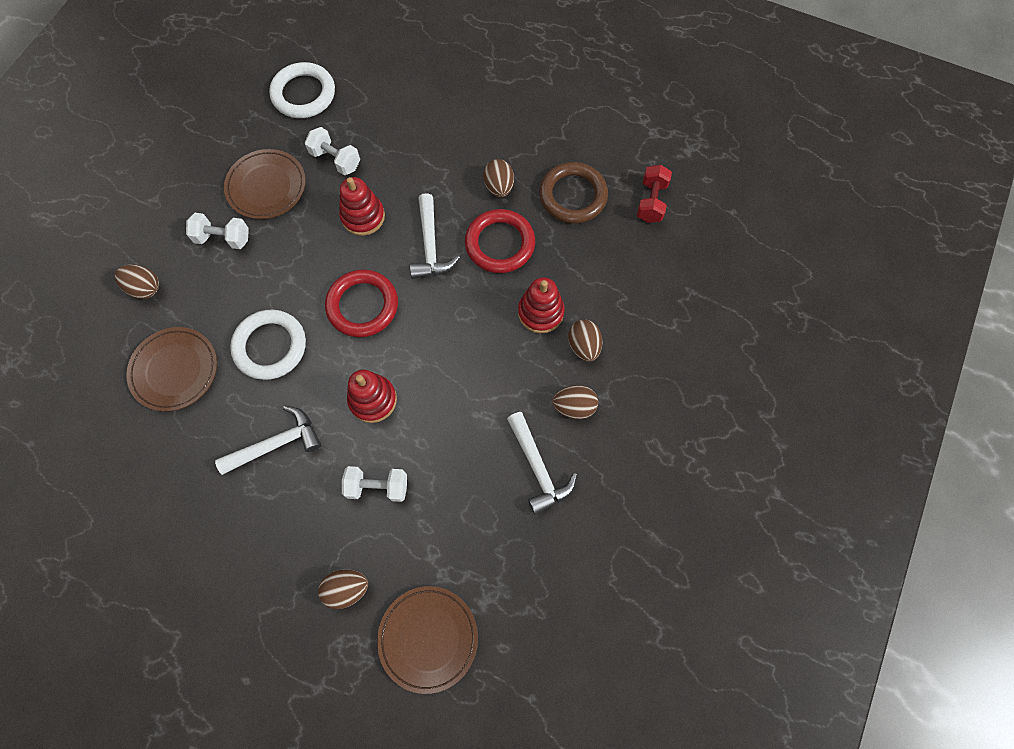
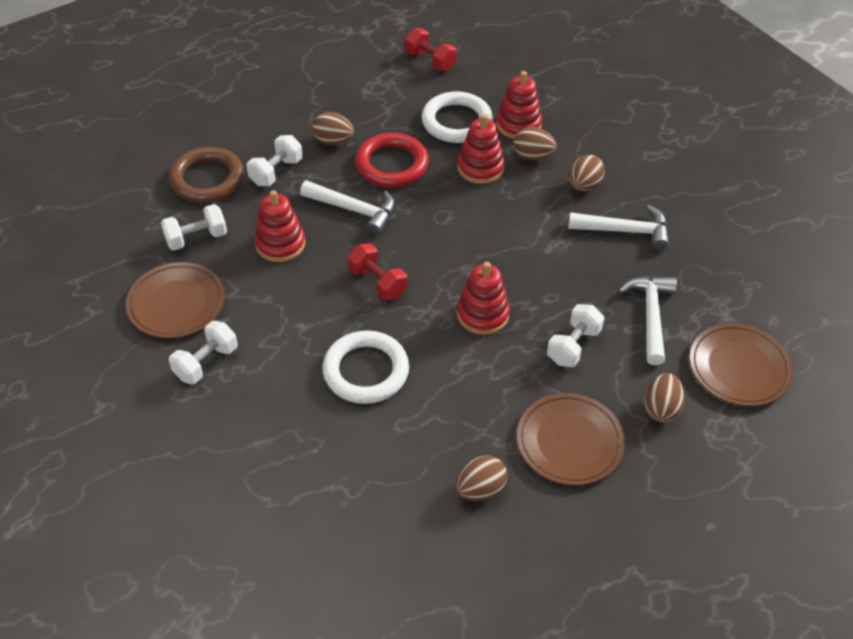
camera: 60 degrees left, 20 degrees down
(145, 288) = (207, 455): brown egg -> brown egg (480, 489)
(175, 370) = (331, 463): brown plate -> brown plate (569, 442)
(277, 443) = (477, 406): white hammer -> white hammer (650, 316)
(304, 94) = (93, 232): white ring -> white ring (456, 122)
(362, 305) = (377, 282): red ring -> red dumbbell
(437, 168) = (276, 172): none -> white dumbbell
(573, 196) = (384, 101): brown ring -> brown ring (207, 179)
(617, 314) = (518, 125): none -> red stacking toy

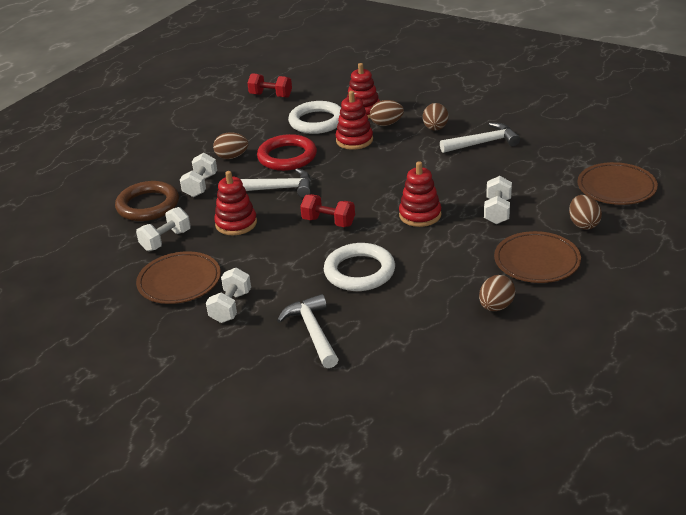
camera: 20 degrees left, 15 degrees down
(650, 316) = (536, 180): white hammer -> white hammer (312, 332)

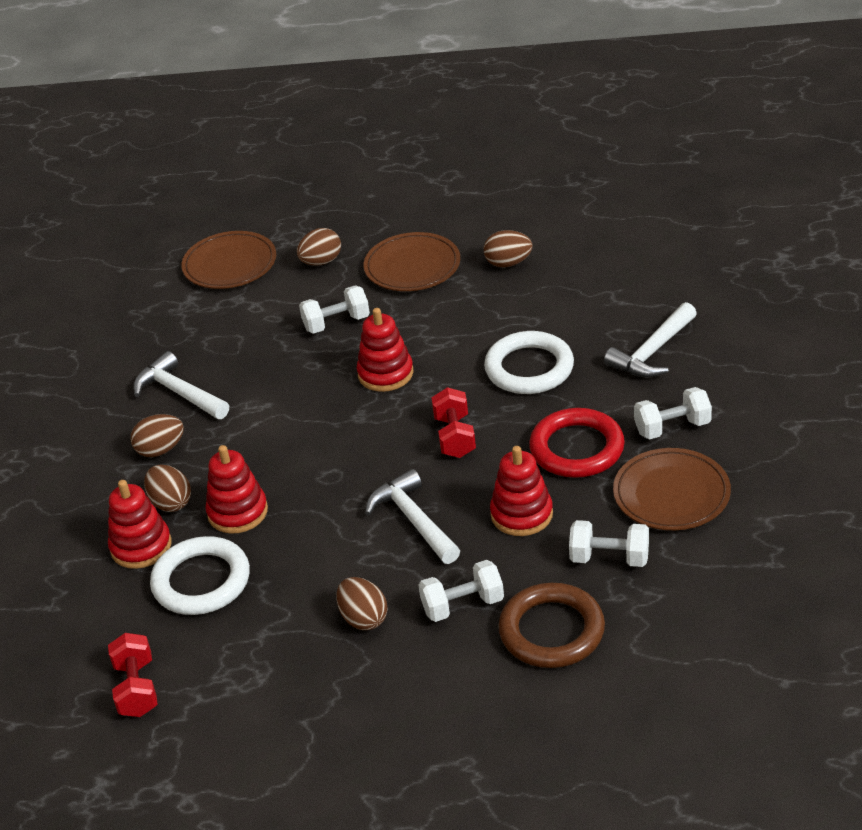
camera: 120 degrees left, 5 degrees up
(287, 157) = (326, 557): red ring -> red ring (577, 448)

